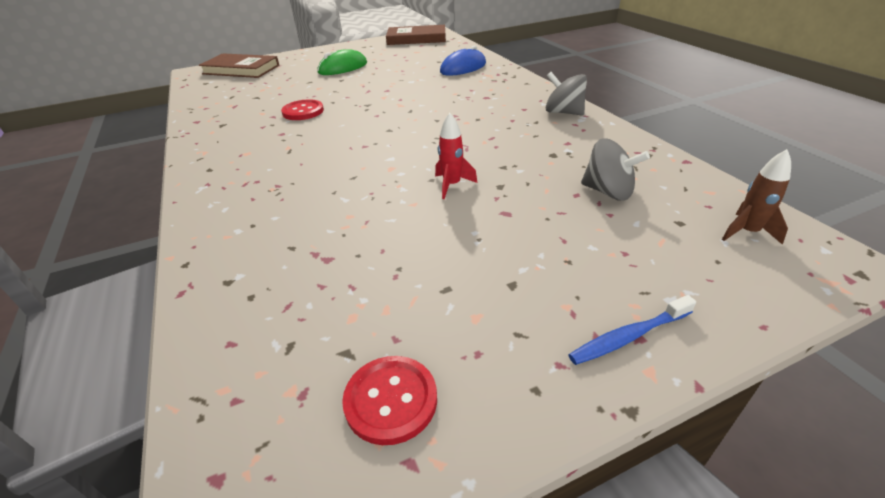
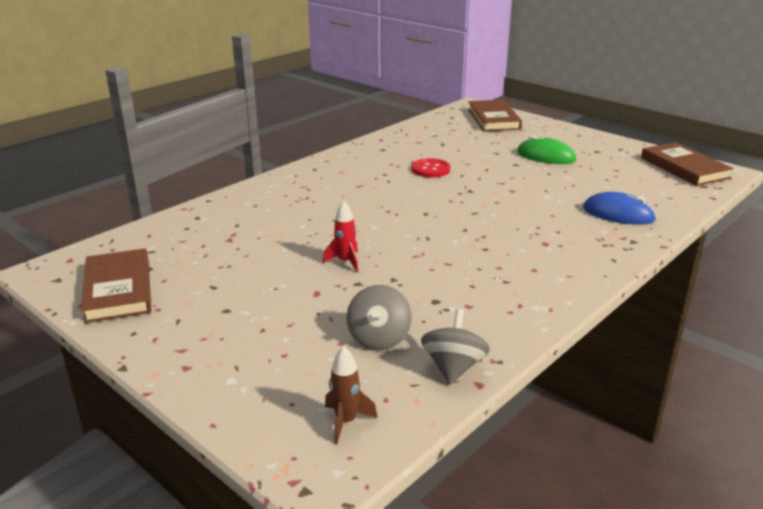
camera: 65 degrees right, 10 degrees down
(391, 400) = (118, 289): red button -> brown book
(563, 112) = (545, 294): grey spinning top -> grey spinning top (453, 367)
(629, 336) = (186, 362): blue toothbrush -> none

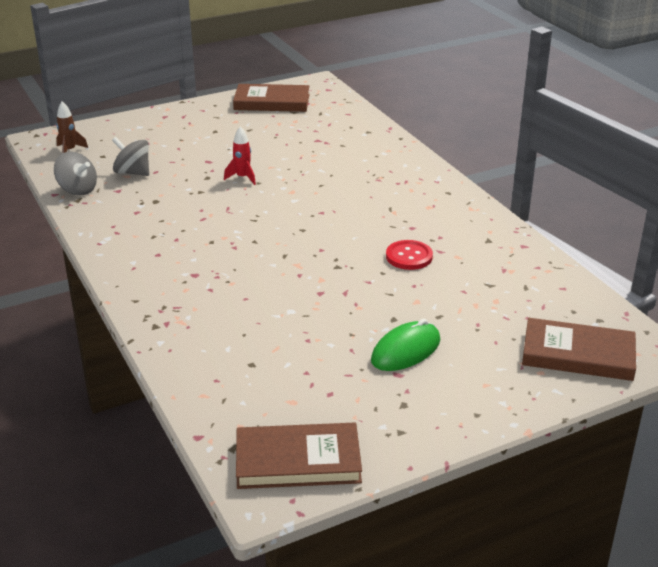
camera: 110 degrees right, 5 degrees up
(618, 214) = (214, 341): blue mouse -> none

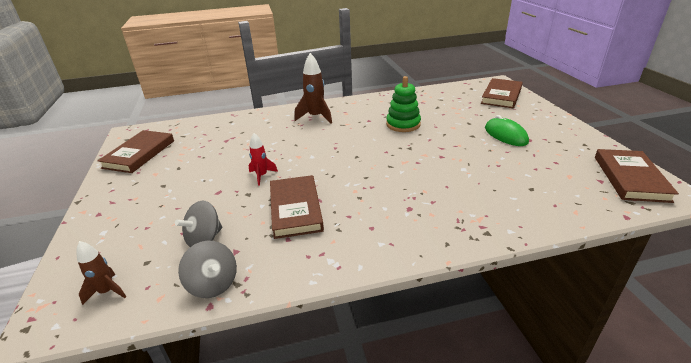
camera: 75 degrees left, 0 degrees up
(77, 190) = (213, 284): grey spinning top -> grey spinning top turned 90 degrees clockwise
(184, 207) = (295, 209): none -> brown book
(405, 186) = (316, 117): none -> brown rocket
(409, 256) = (403, 124): red button -> green stacking toy

